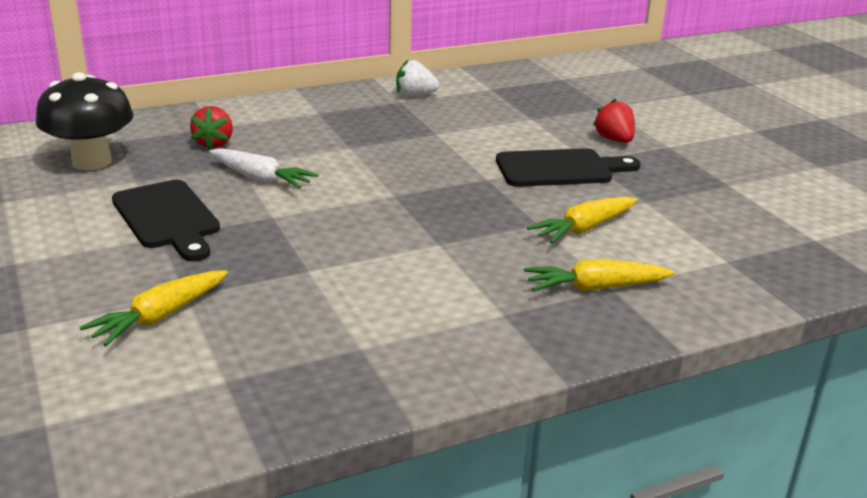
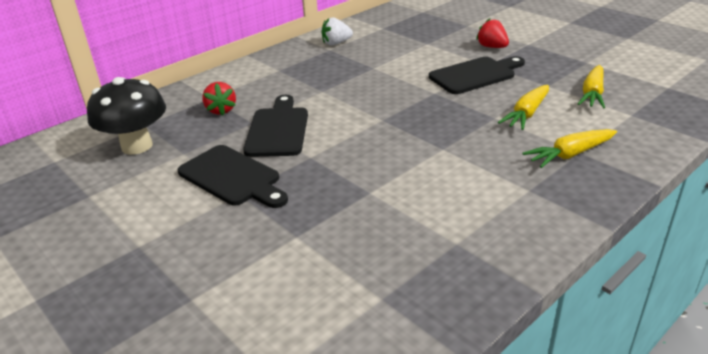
camera: 15 degrees left, 5 degrees up
(159, 317) = (290, 260): yellow carrot -> yellow carrot (592, 94)
(261, 179) = (278, 129): white carrot -> black cutting board

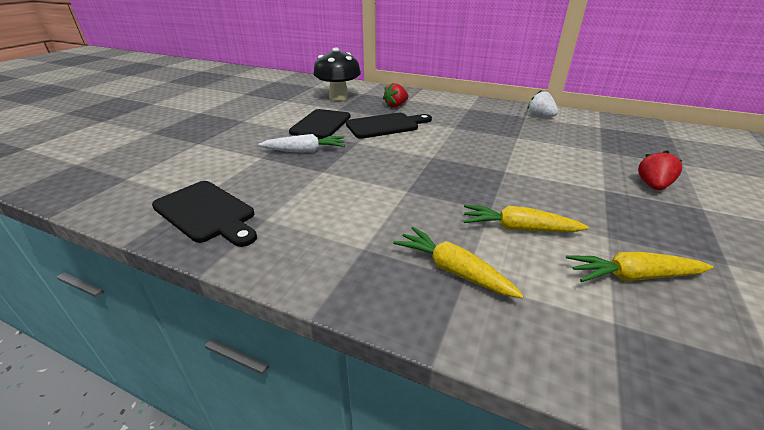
camera: 65 degrees right, 0 degrees up
(304, 198) = (305, 151): none -> white carrot
(475, 75) = (569, 186): black cutting board -> black cutting board (206, 213)

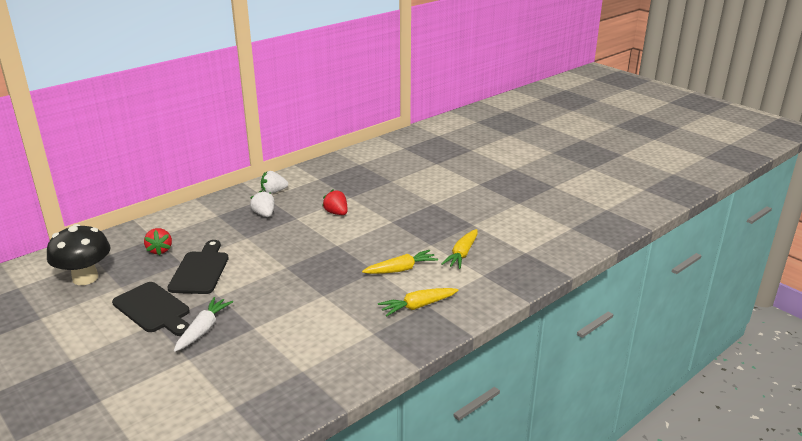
camera: 65 degrees left, 5 degrees down
(206, 213) = (265, 401): black cutting board -> none
(499, 123) = (264, 214): none -> white strawberry
(517, 228) = (401, 269): yellow carrot -> yellow carrot turned 150 degrees counterclockwise
(652, 186) = (402, 204): red strawberry -> red strawberry (336, 213)

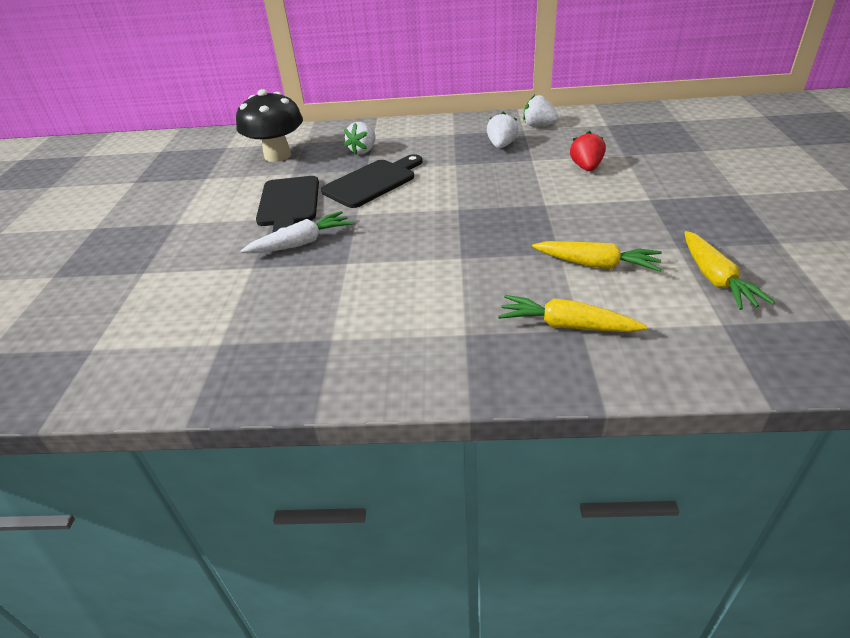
camera: 45 degrees right, 10 degrees up
(160, 250) = (363, 151): red strawberry -> white strawberry
(462, 254) = (715, 279): yellow carrot -> yellow carrot turned 75 degrees counterclockwise

